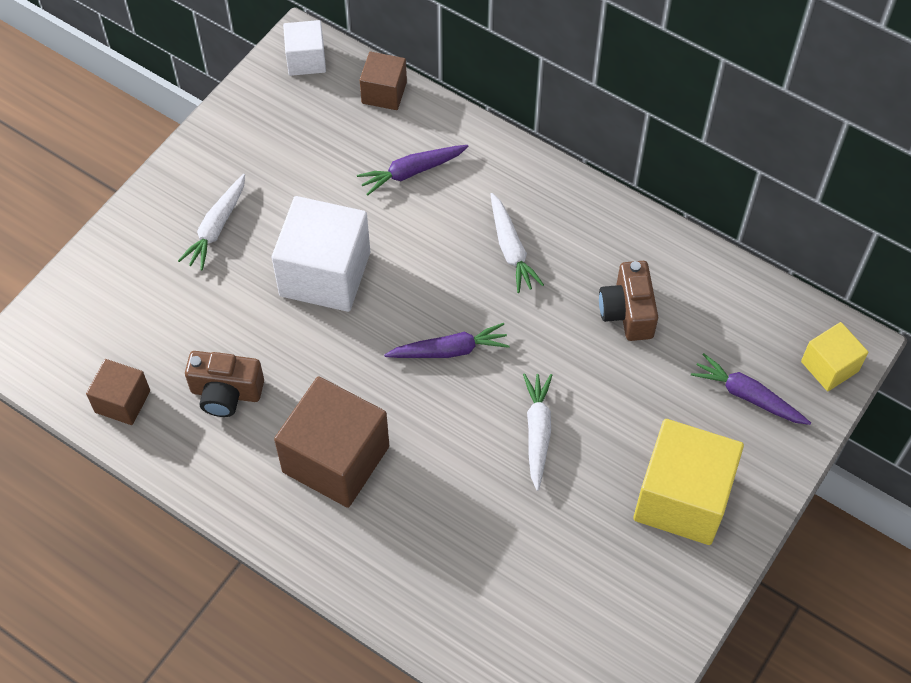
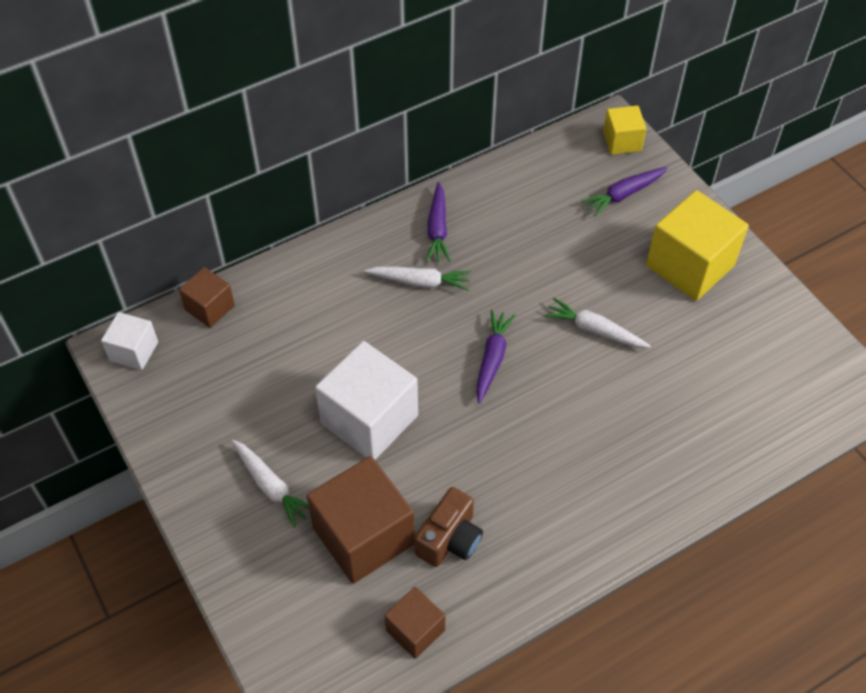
camera: 65 degrees left, 5 degrees down
(336, 459) = (555, 478): brown cube -> brown cube (363, 536)
(412, 172) = (304, 319): purple carrot -> purple carrot (437, 229)
(627, 312) = (518, 233): brown camera -> none

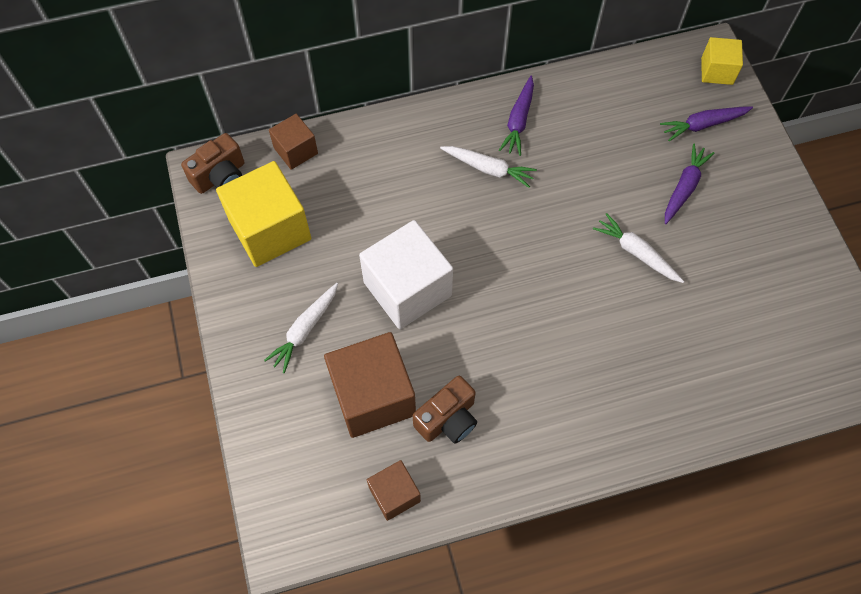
camera: 15 degrees right, 10 degrees up
(134, 351) = (220, 176): white cube -> brown camera
(271, 486) = (305, 330): white carrot -> white carrot turned 60 degrees clockwise
(492, 359) = (533, 258): purple carrot -> purple carrot (684, 187)
(690, 265) = (745, 210): yellow cube -> yellow cube (270, 230)

